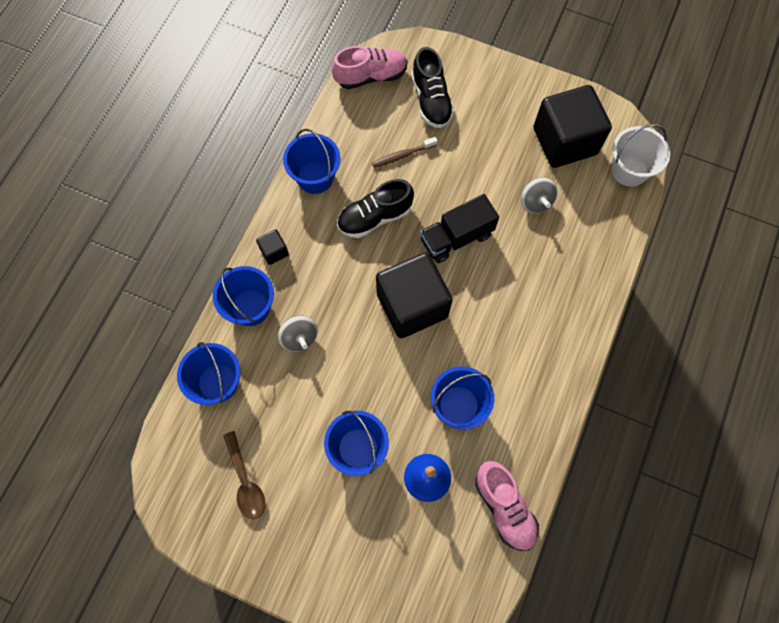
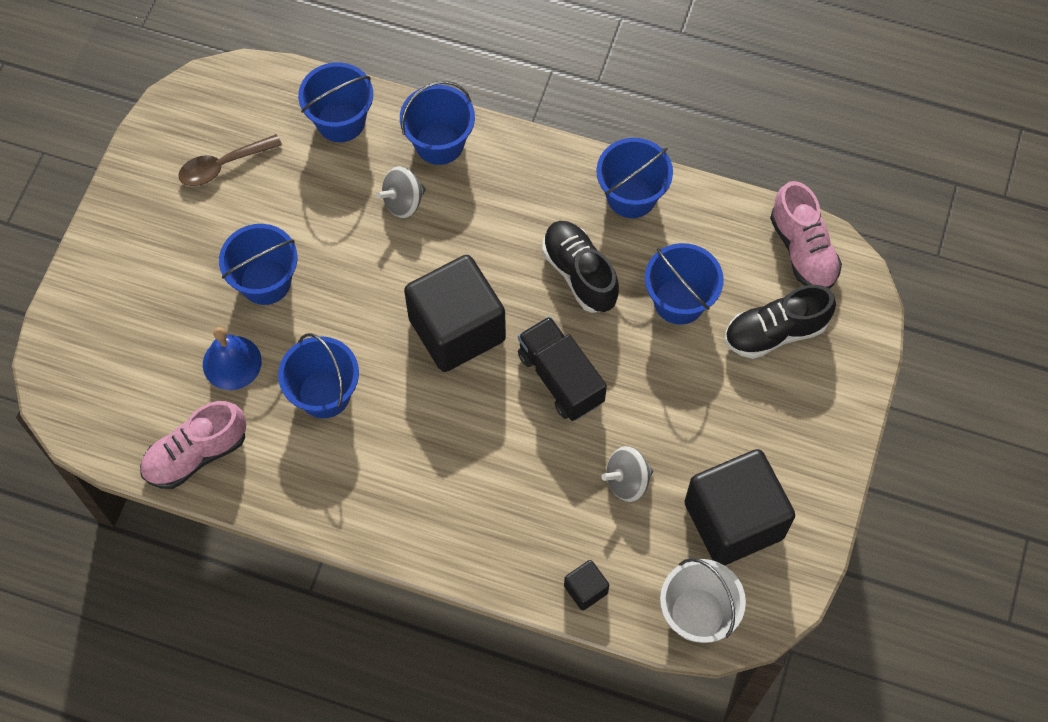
camera: 85 degrees right, 5 degrees down
(274, 251) = (518, 160): black cube -> black cube (585, 589)
(402, 155) = (679, 301): brown toothbrush -> blue bucket

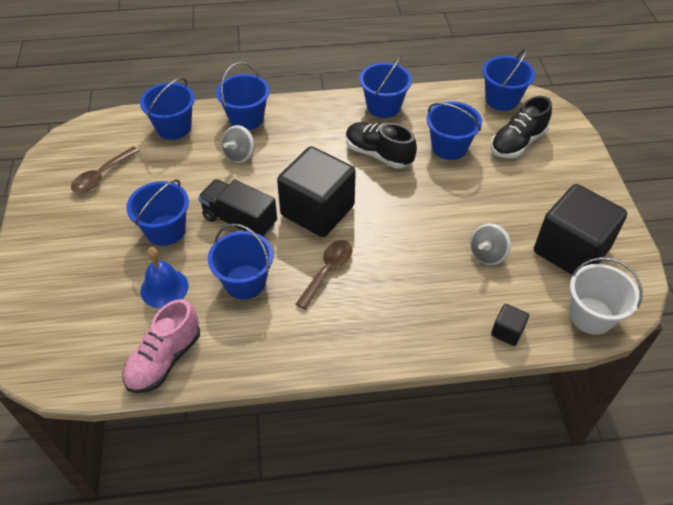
camera: 25 degrees left, 15 degrees down
(425, 420) = (328, 271): none -> brown spoon
(560, 378) = (404, 213): black truck -> black truck (240, 221)
(803, 250) = (502, 99): pink shoe -> blue bucket

